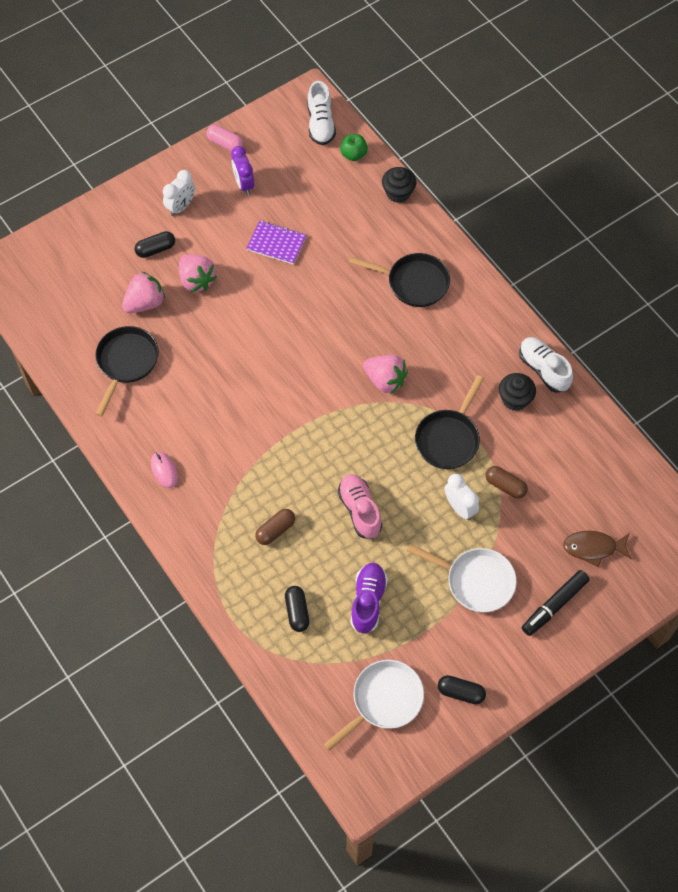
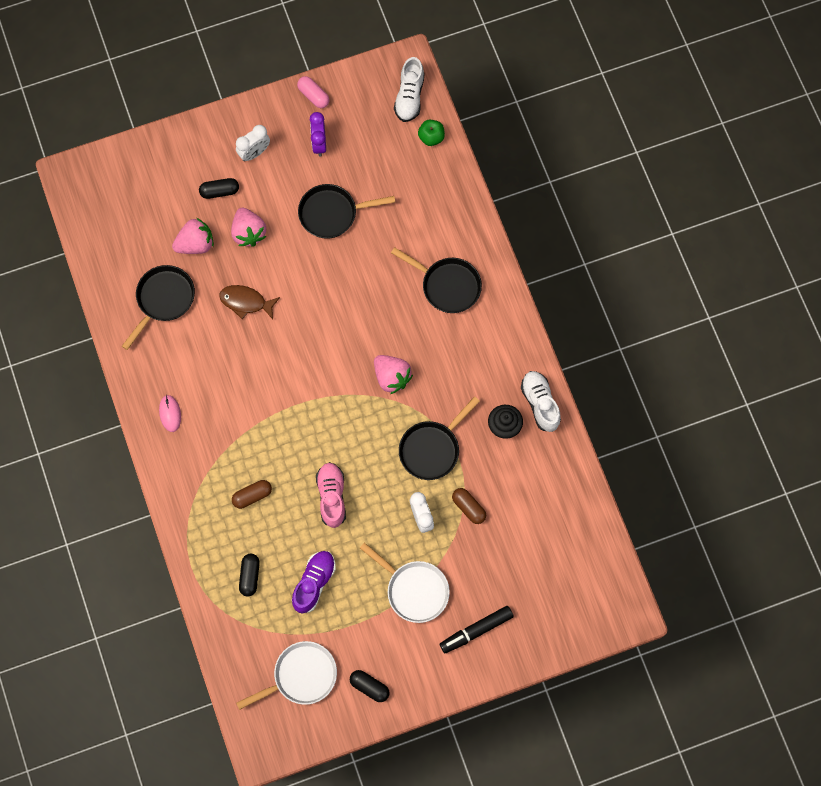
camera: 15 degrees right, 10 degrees up
(276, 243) = (332, 213): purple notebook -> black pan
(398, 193) = (461, 189): black cupcake -> none
(593, 548) = (528, 587): brown fish -> brown fish (246, 302)

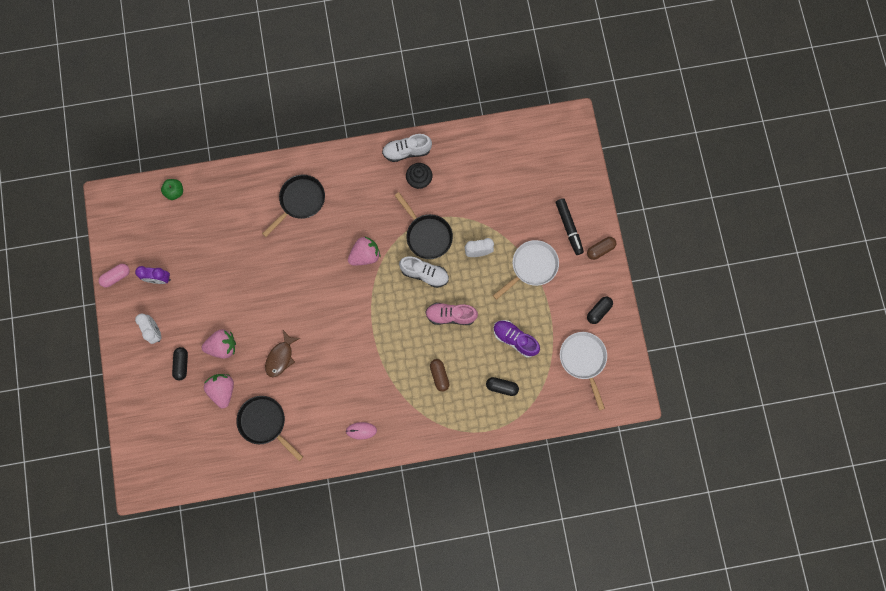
camera: 80 degrees left, 5 degrees up
(332, 213) = (221, 278): black pan -> none
(409, 97) = (136, 202): white shoe -> white shoe (424, 274)
(468, 507) = (476, 217): brown capsule -> brown capsule (600, 249)

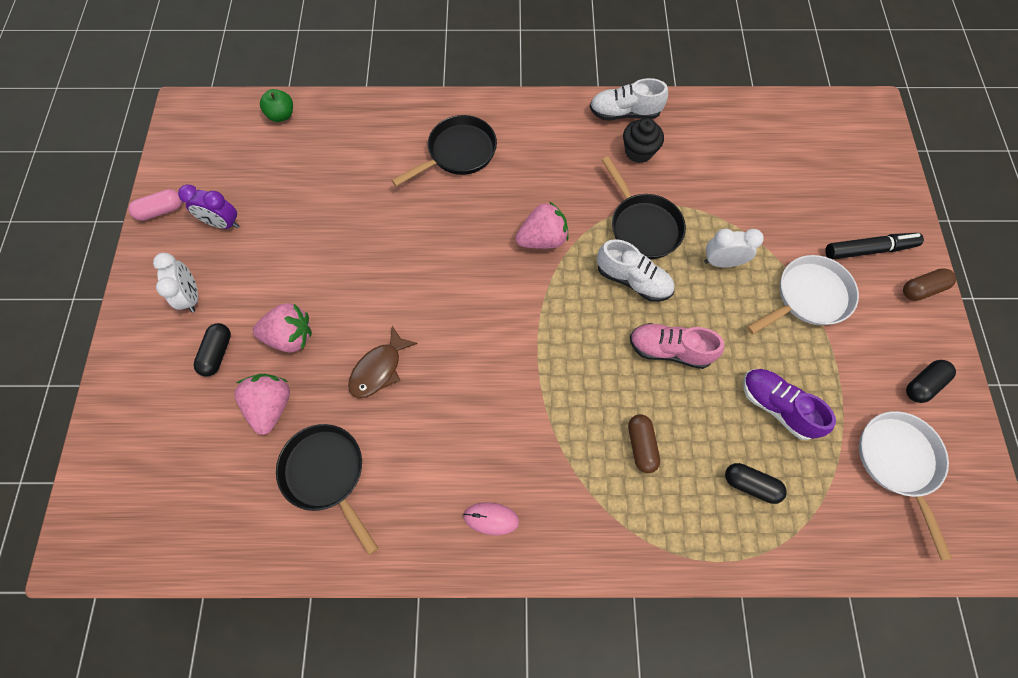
camera: 10 degrees right, 10 degrees down
(568, 228) = (869, 250): black marker -> black marker turned 90 degrees counterclockwise

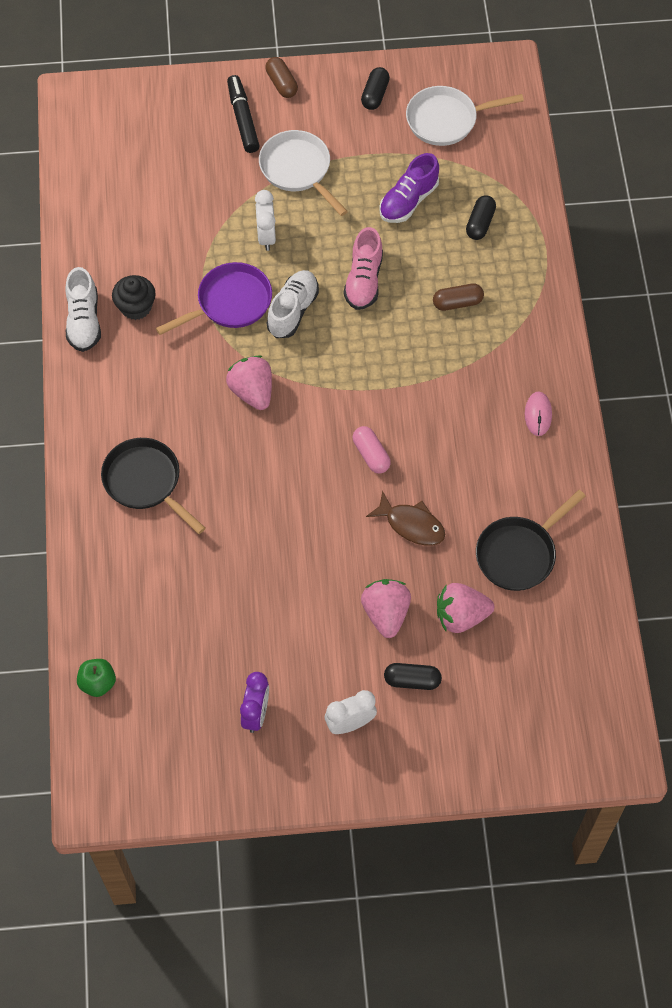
camera: 95 degrees left, 5 degrees down
(161, 210) = (243, 788): pink capsule -> pink capsule (371, 455)
(642, 226) = (230, 303): black pan -> purple pan
(923, 384) = (375, 95): black capsule -> black capsule turned 60 degrees clockwise

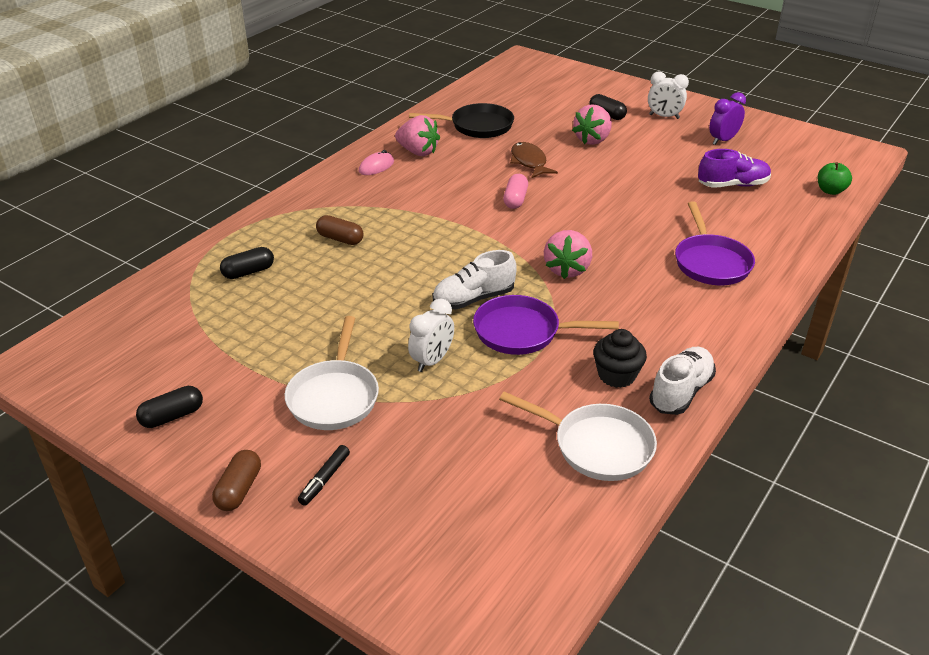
camera: 140 degrees left, 25 degrees down
(146, 482) = (710, 262): black pan -> purple pan
(243, 119) = (324, 479): black marker -> black marker, size x0.60
(364, 280) = (390, 287): pink shoe -> none
(408, 201) = (277, 317): purple shoe -> purple shoe (732, 185)
(446, 120) = (151, 355): white pan -> white pan (597, 446)
(461, 616) = (546, 122): pink strawberry -> pink strawberry (418, 152)

